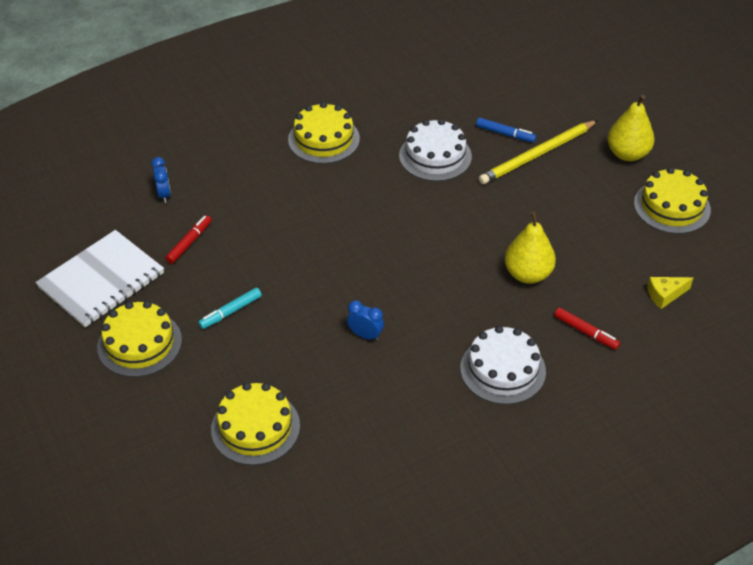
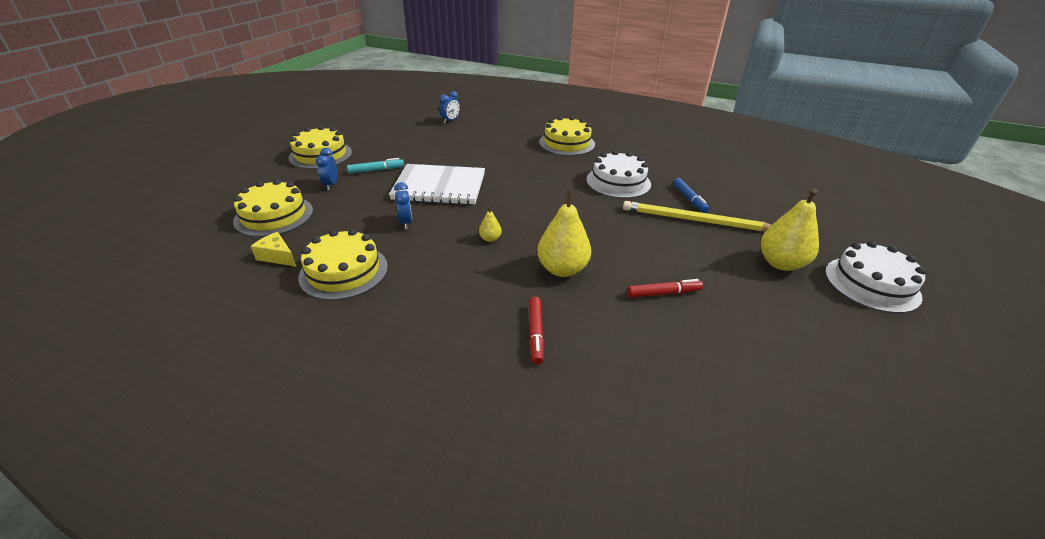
camera: 50 degrees right, 10 degrees down
(101, 280) = (362, 129): white notebook -> white notebook (439, 187)
(189, 243) = (421, 139): red marker -> red marker (663, 293)
(229, 361) = (331, 185): none -> blue clock
(230, 312) = (376, 170): turquoise marker -> turquoise marker turned 150 degrees clockwise
(446, 293) = (490, 239): none -> yellow pear
(503, 369) = (435, 302): white cake -> white cake (871, 284)
(665, 295) = (653, 368): yellow cheese -> yellow cheese (277, 256)
(672, 206) = (771, 318): yellow cake -> yellow cake (344, 271)

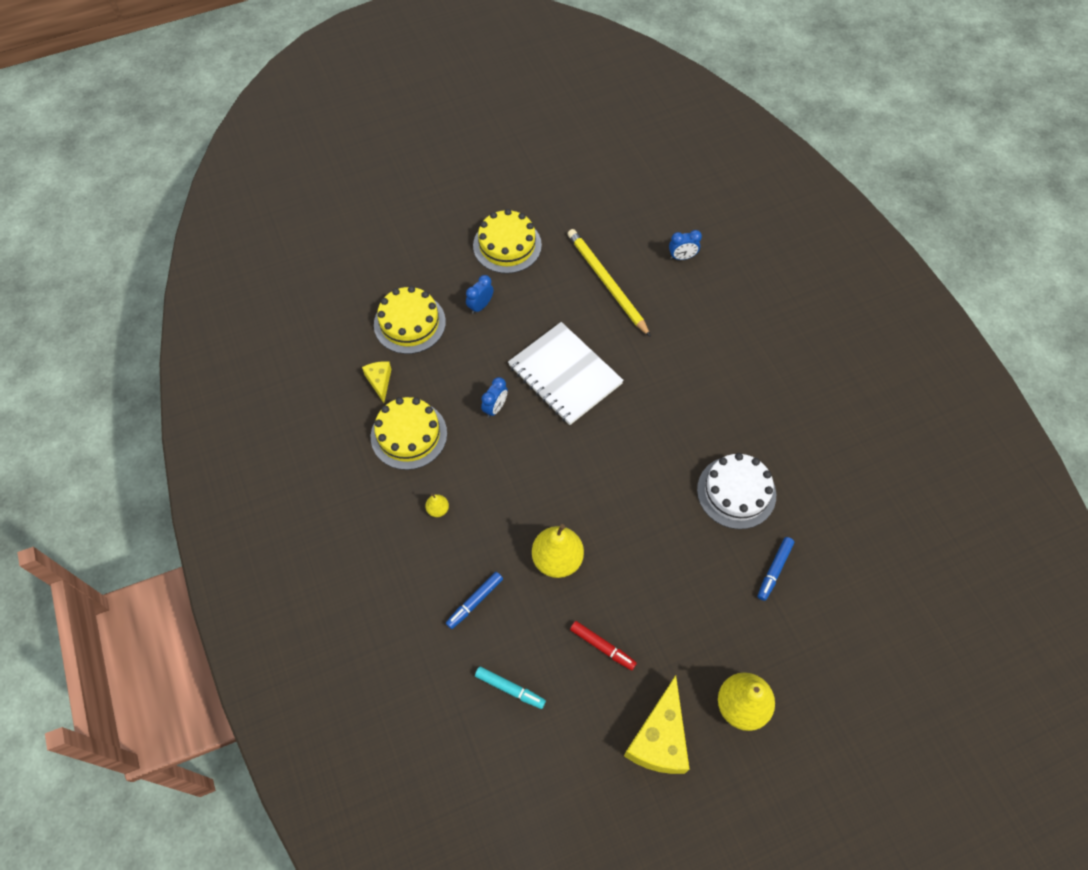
camera: 45 degrees right, 25 degrees up
(376, 170) = (534, 307): turquoise marker -> turquoise marker (510, 689)
(490, 239) = (539, 480): yellow pear -> yellow pear (438, 509)
(536, 333) = (475, 602): red marker -> blue marker
(567, 143) = (761, 389): yellow cake -> none
(695, 220) = (739, 599): yellow pencil -> yellow pencil (606, 282)
(776, 314) = (659, 738): none -> yellow cheese
(871, 284) = (786, 790): white cake -> none

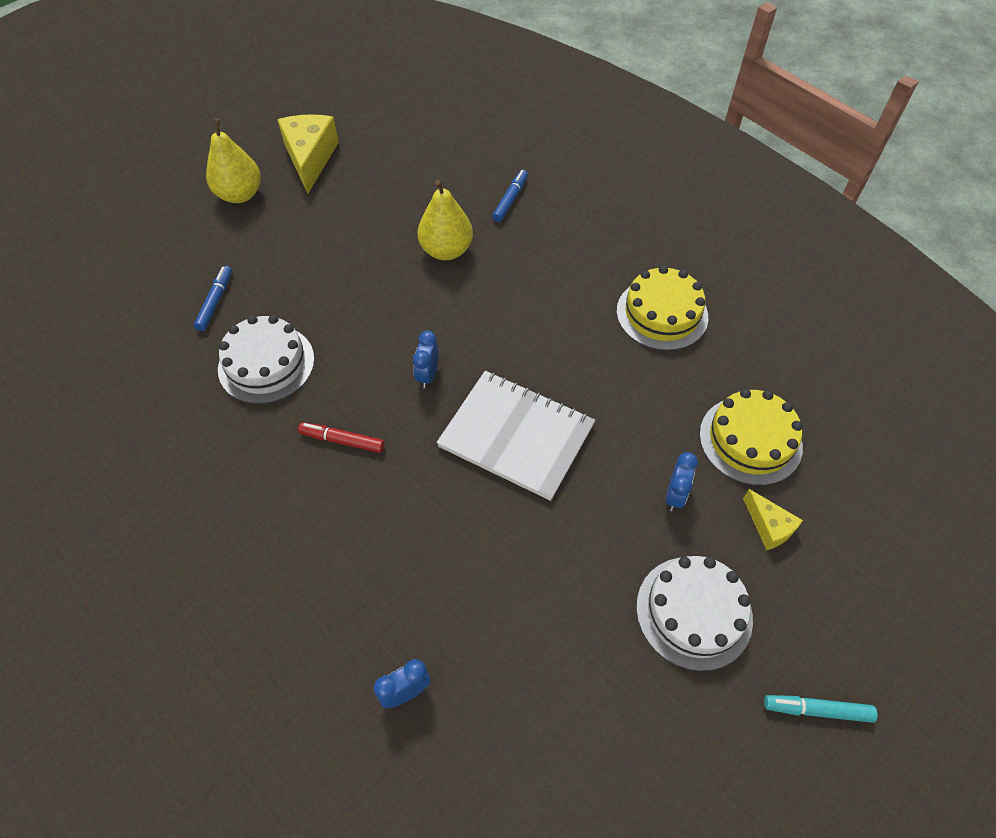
camera: 160 degrees right, 5 degrees down
(379, 381) = (734, 358): yellow cheese -> yellow cheese (769, 526)
(438, 509) = (587, 257): yellow pear -> none
(495, 408) = (582, 370): blue clock -> blue clock (428, 375)
(507, 245) = (694, 612): yellow cake -> white cake
(510, 689) = (450, 155): turquoise marker -> turquoise marker (817, 710)
(602, 647) = (378, 200): red marker -> red marker (342, 441)
(606, 282) = (512, 597): yellow pencil -> none

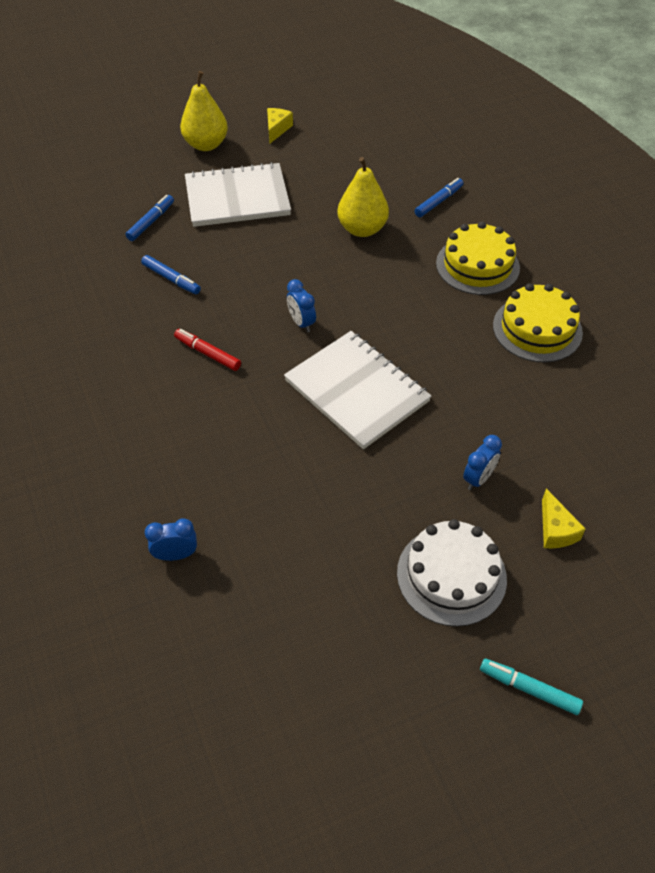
camera: 20 degrees right, 5 degrees down
(266, 364) = (171, 279): white cake -> blue marker
(300, 248) = (237, 198): none -> white notebook
(310, 158) = (277, 129): yellow cheese -> yellow cheese, size x0.53
(428, 375) = (301, 323): blue clock -> blue clock turned 60 degrees counterclockwise
(750, 440) = (572, 455): yellow cake -> yellow cake (477, 265)

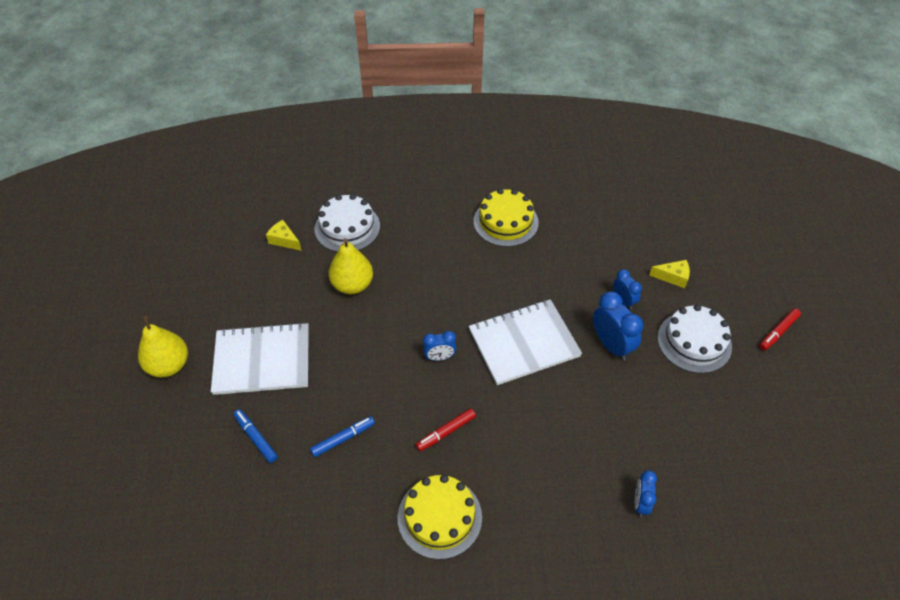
camera: 70 degrees left, 0 degrees up
(237, 198) = (262, 360): white notebook -> white notebook turned 75 degrees clockwise
(277, 129) = (183, 304): yellow cheese -> yellow cheese (284, 240)
(397, 480) = (611, 345): none -> blue clock
(438, 202) = (347, 227): blue marker -> white cake
(477, 265) = (429, 230): yellow cake -> yellow cake (439, 517)
(529, 689) = (778, 332): turquoise marker -> red marker

